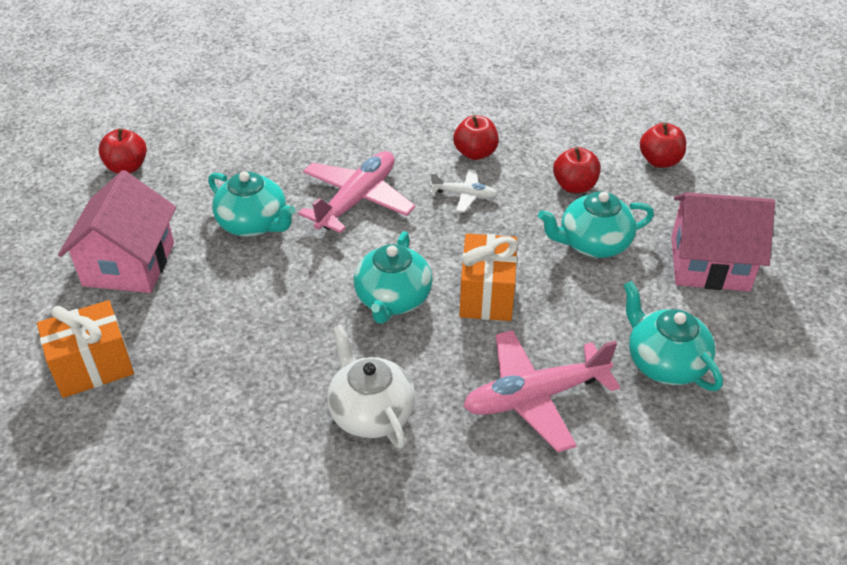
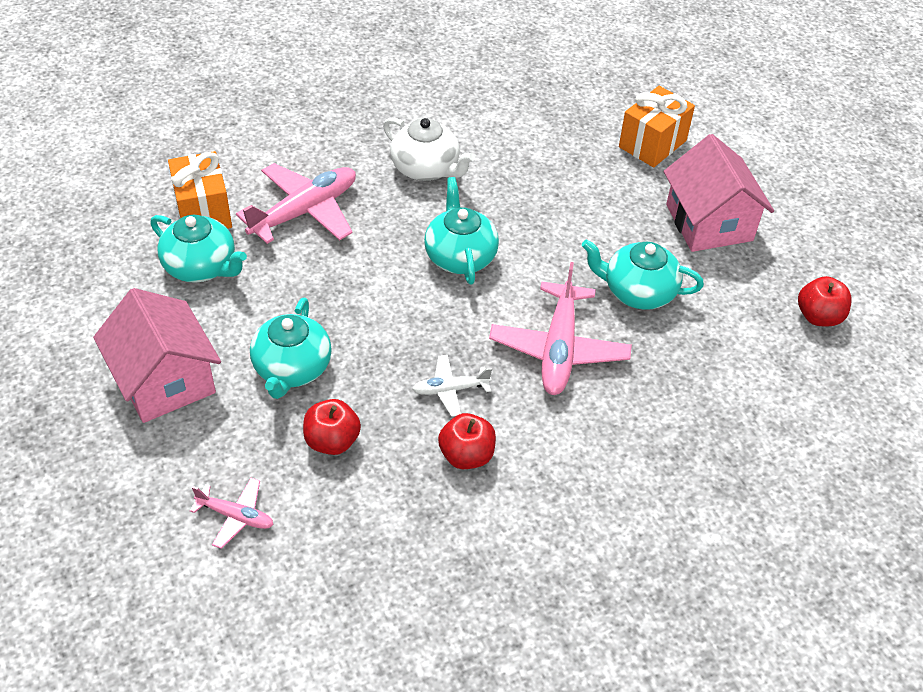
camera: 155 degrees right, 5 degrees up
(487, 295) = (378, 283): orange gift -> orange gift (203, 211)
(593, 244) = (292, 369): turquoise teapot -> turquoise teapot turned 135 degrees clockwise
(659, 161) = (236, 516): red apple -> pink plane
(709, 263) = (165, 381): pink house -> pink house turned 75 degrees clockwise

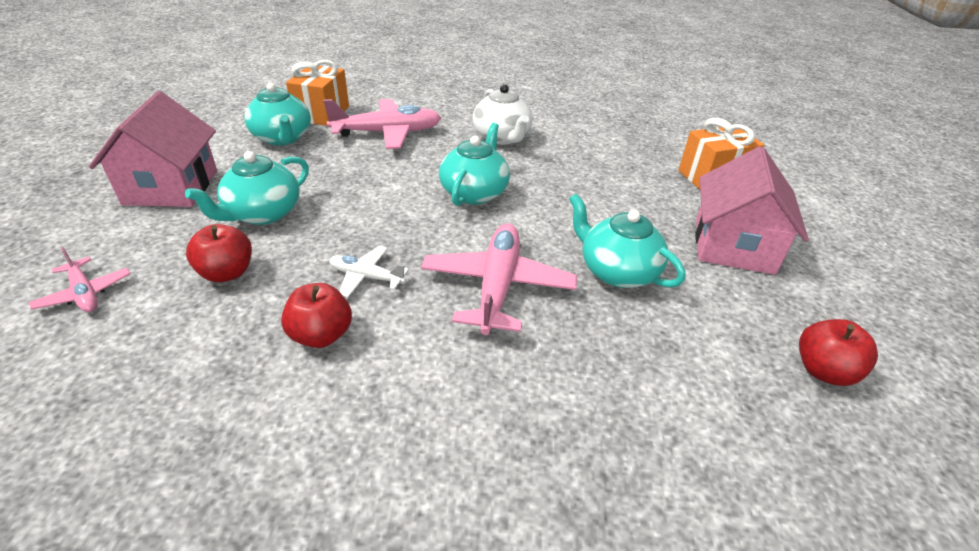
camera: 30 degrees right, 10 degrees down
(559, 349) = (497, 286): pink plane -> pink plane turned 150 degrees clockwise

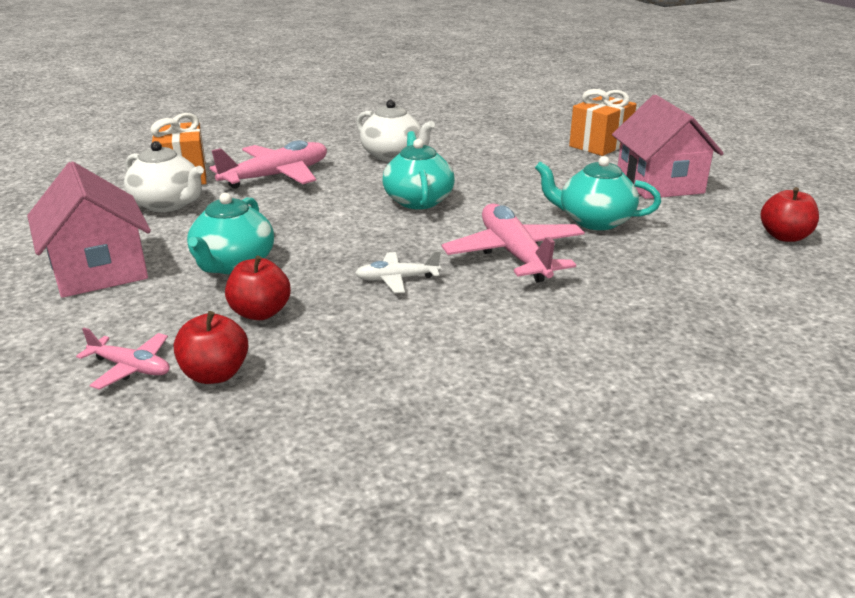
camera: 25 degrees left, 10 degrees down
(282, 138) = (168, 204): turquoise teapot -> white teapot
(321, 335) = (408, 325): red apple -> red apple (215, 374)

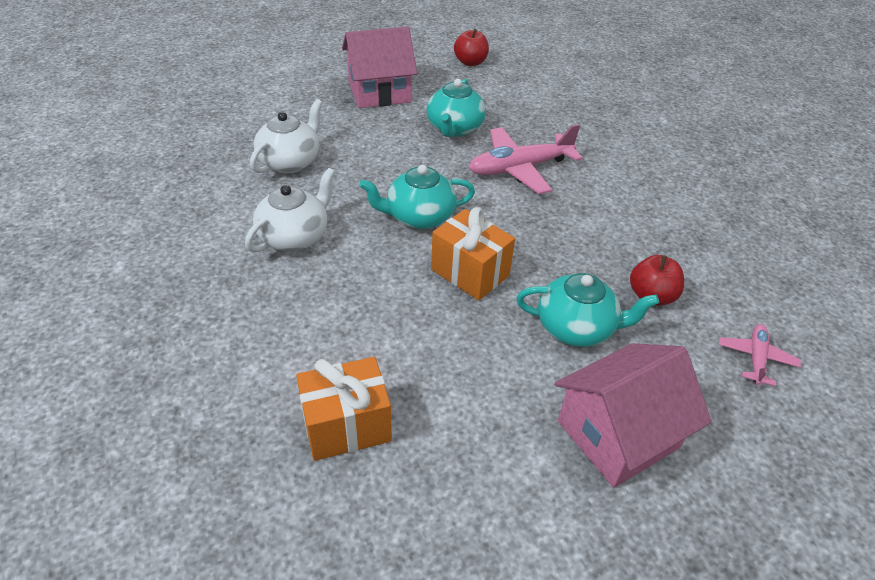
camera: 95 degrees left, 15 degrees up
(168, 204) = (442, 418): white teapot -> white teapot (290, 161)
(215, 374) = (739, 307): red apple -> none
(277, 176) = (352, 328): pink plane -> none
(396, 279) = (575, 226): white plane -> none
(600, 145) = (283, 108): orange gift -> orange gift (470, 273)

